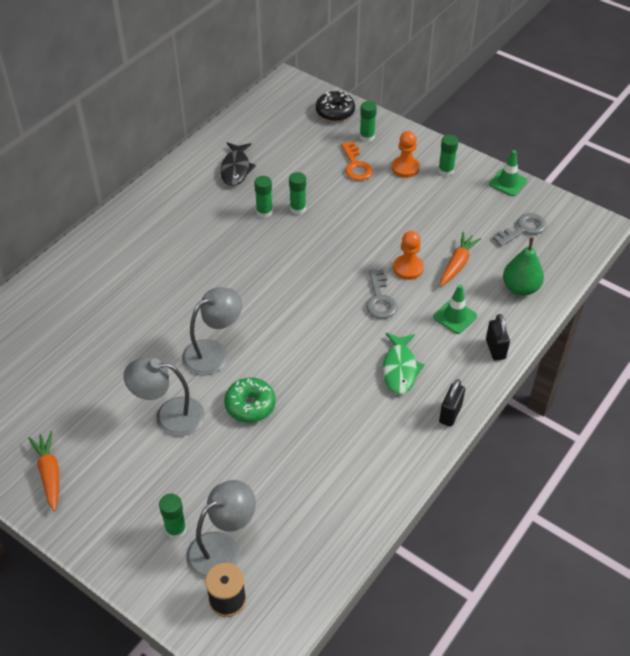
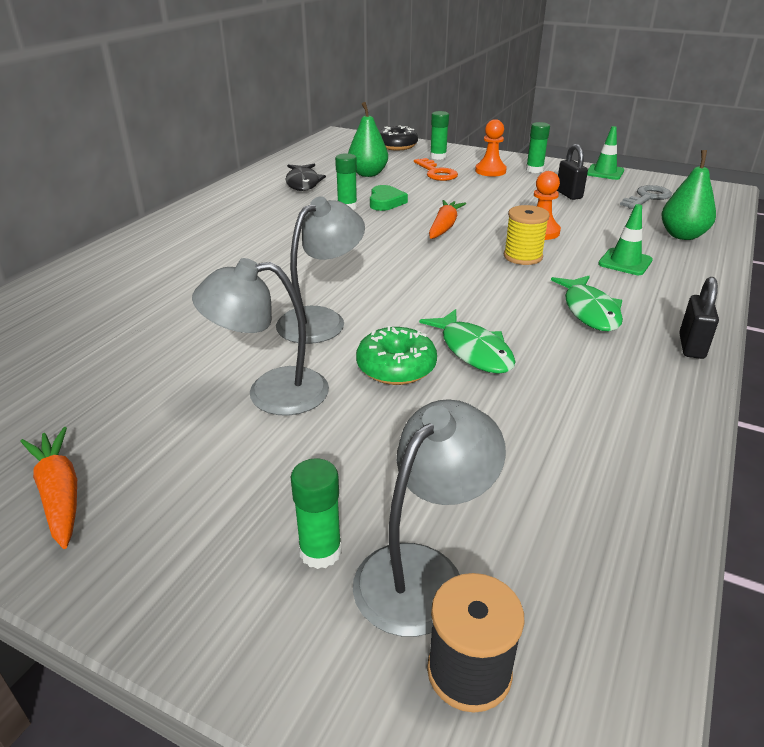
camera: 10 degrees left, 15 degrees down
(295, 160) = (368, 174): none -> green pear
(298, 208) = (385, 202): green glue stick -> green heart
(304, 397) = (473, 350): none -> green fish
(380, 299) = (523, 256): grey key -> yellow spool
(457, 264) = (595, 224): orange carrot -> orange carrot (444, 227)
(495, 349) = (697, 283): black padlock -> black padlock (568, 194)

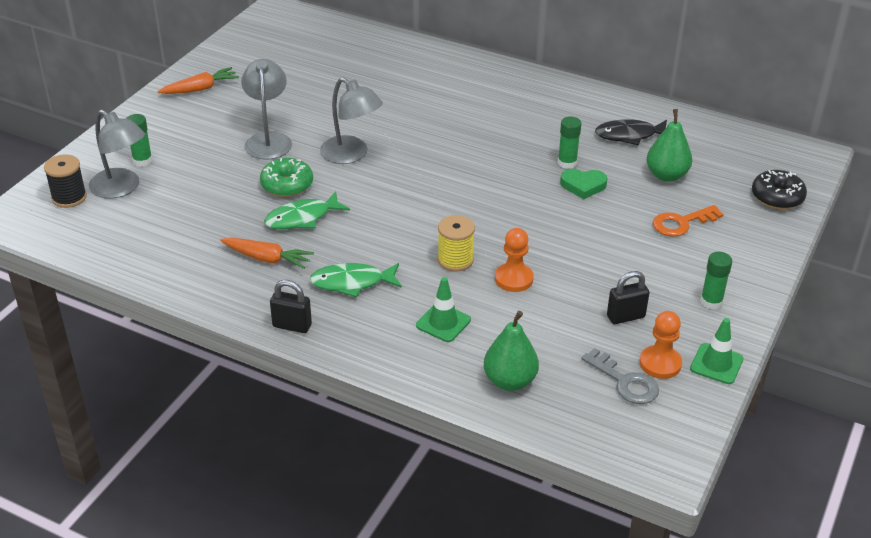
camera: 90 degrees right, 5 degrees up
(438, 157) = (743, 227): green glue stick -> none
(444, 227) = (522, 219): orange carrot -> orange carrot (267, 259)
(490, 171) = (698, 265): orange pawn -> orange pawn (660, 363)

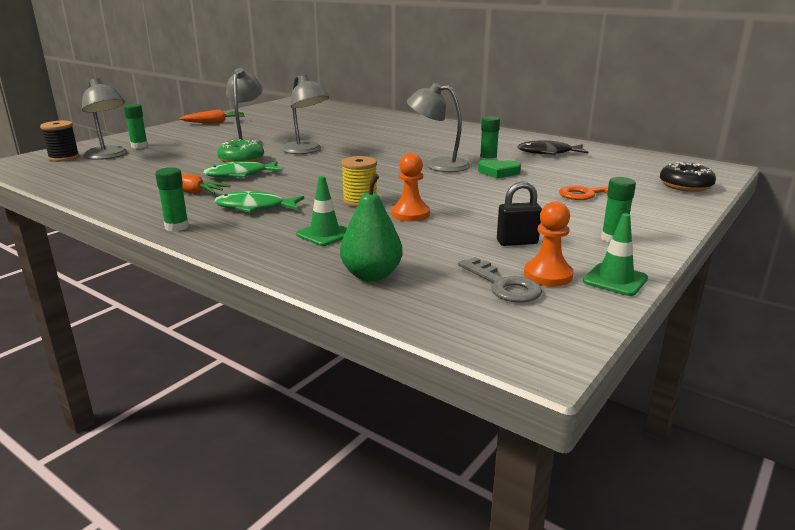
camera: 10 degrees right, 15 degrees down
(292, 326) = (177, 227): black padlock -> green glue stick
(514, 176) = (438, 165): none -> grey lamp
(666, 175) = (578, 171): green pear -> none

